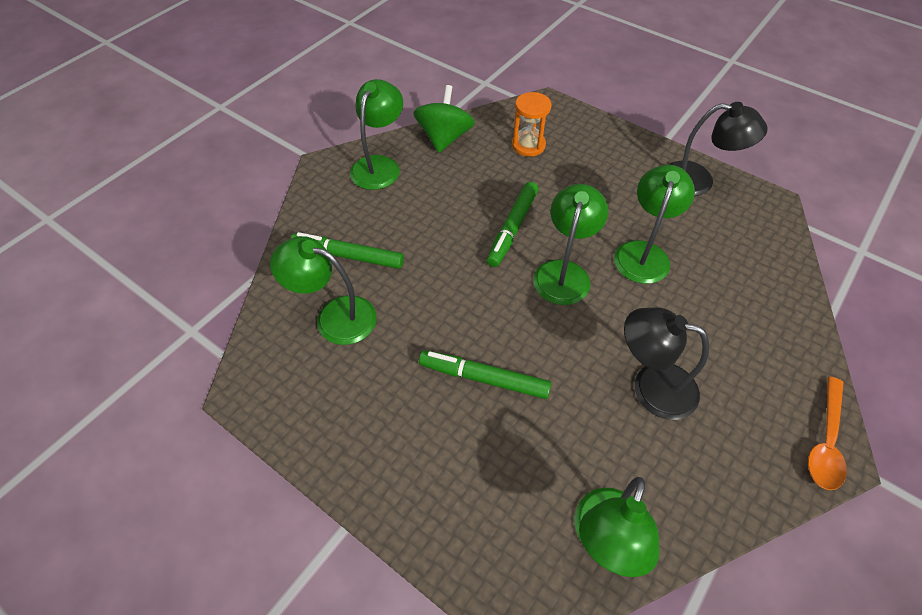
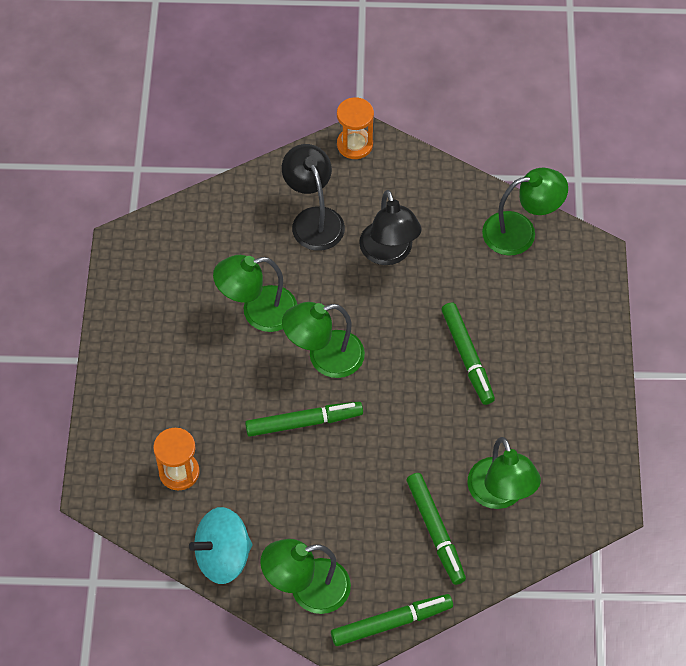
camera: 125 degrees left, 5 degrees up
(311, 194) = (391, 623): none -> green marker
(444, 138) = (223, 556): green spinning top -> turquoise spinning top
(698, 180) = (130, 307): black lamp -> black lamp (314, 219)
(825, 442) = (355, 145): orange spoon -> orange hourglass

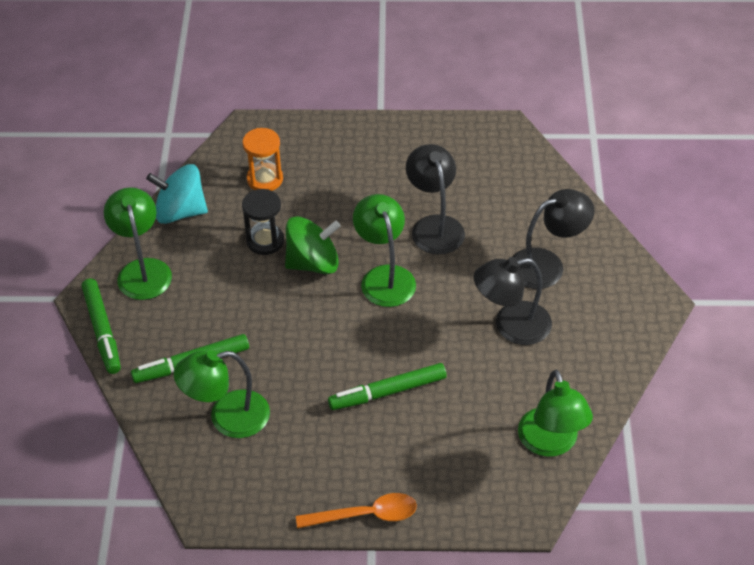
camera: 90 degrees right, 10 degrees down
(223, 556) = (180, 212): turquoise spinning top -> turquoise spinning top turned 60 degrees counterclockwise
(258, 311) = (434, 226): green lamp -> black lamp
(271, 469) = (265, 241): none -> black hourglass
(304, 422) = (313, 263): green marker -> green spinning top
(355, 145) = (647, 296): orange hourglass -> none
(602, 376) = (365, 515): none -> orange spoon

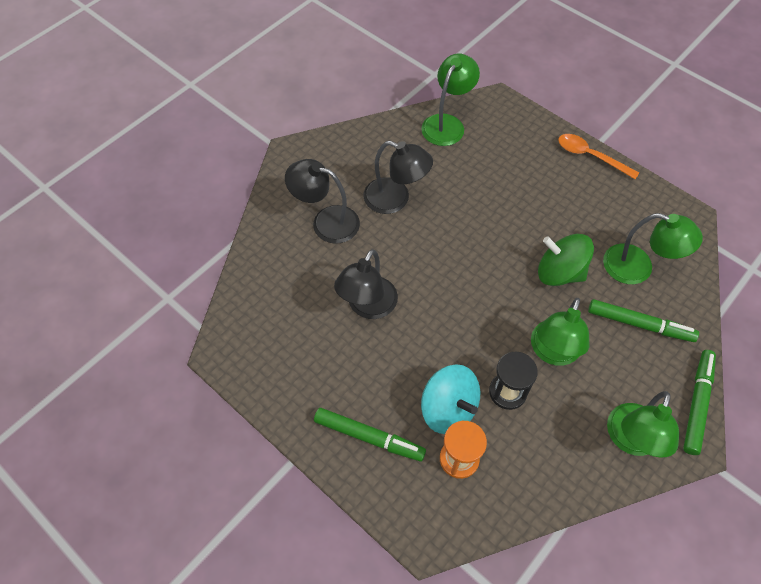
camera: 140 degrees left, 10 degrees up
(180, 212) = (559, 480): turquoise spinning top -> turquoise spinning top (448, 409)
(313, 263) = (486, 343): green spinning top -> green spinning top (559, 272)
(384, 277) = (443, 293): green lamp -> green lamp (552, 352)
(387, 392) = (515, 213): green marker -> green marker (369, 437)

